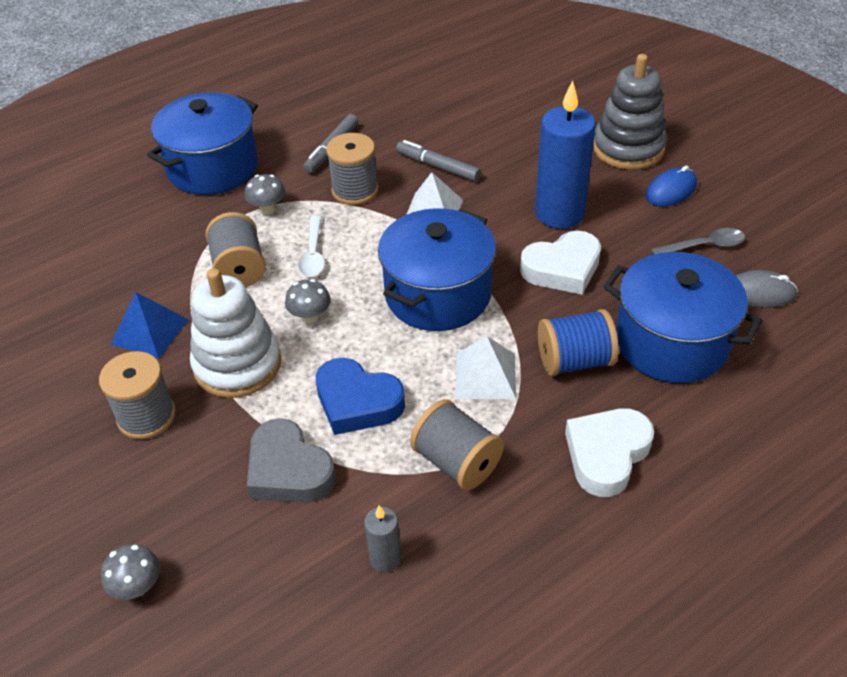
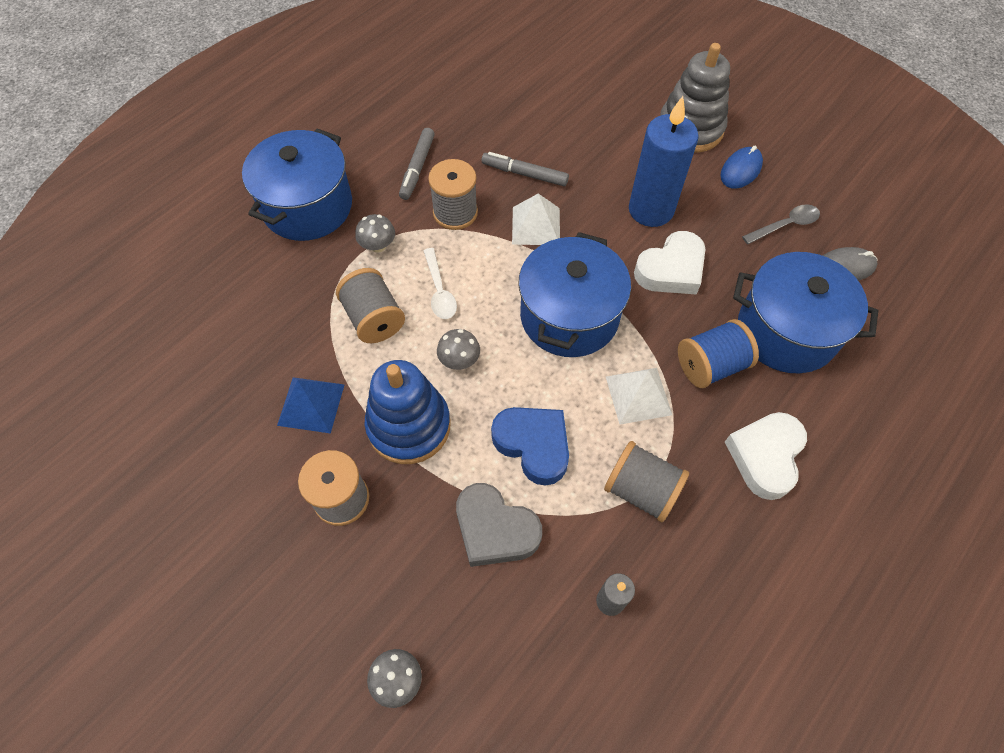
camera: 15 degrees left, 15 degrees up
(237, 364) = (409, 426): white stacking toy -> blue stacking toy
(357, 402) = (533, 445): blue heart -> blue heart turned 150 degrees counterclockwise

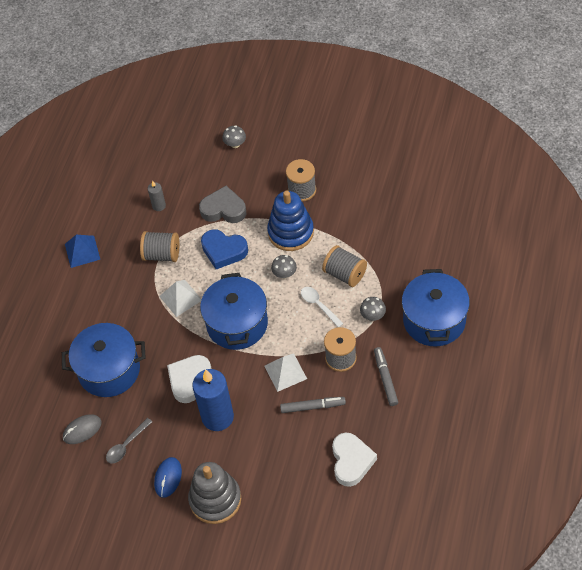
camera: 160 degrees right, 5 degrees down
(311, 404) = (346, 220): blue pyramid -> blue pyramid (82, 251)
(710, 365) = (147, 331): blue spool -> none
(765, 456) = (104, 296): white heart -> white heart (351, 461)

